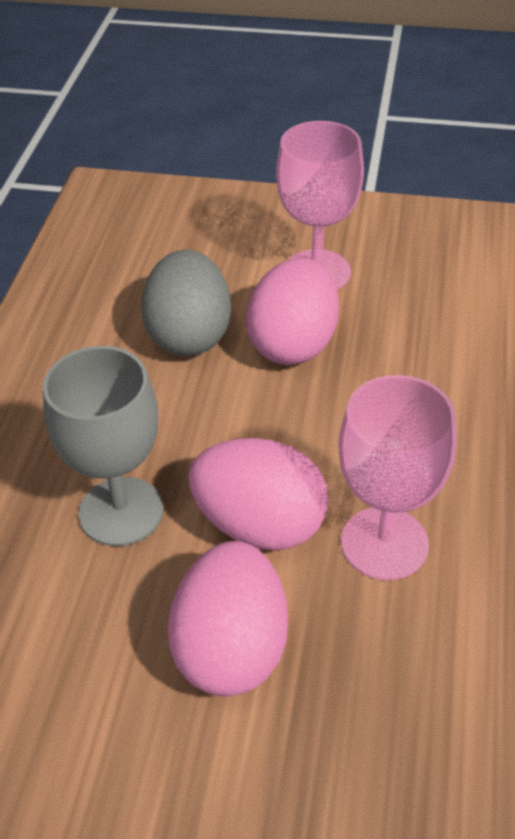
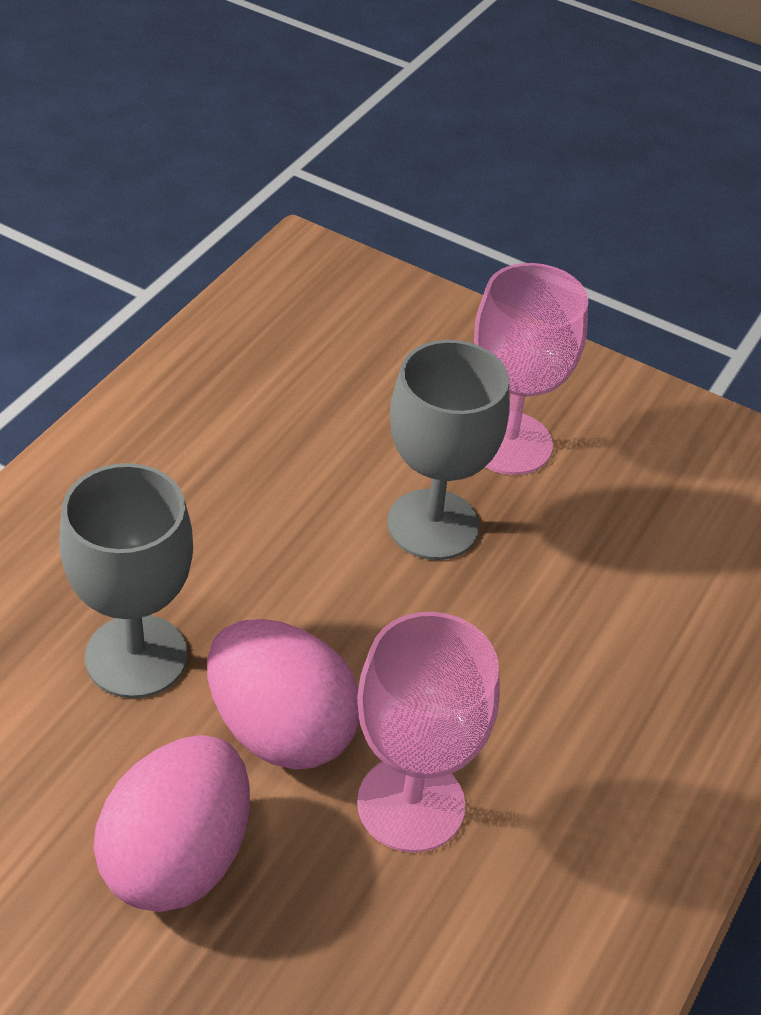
camera: 15 degrees right, 0 degrees up
(189, 335) = (317, 472): grey egg -> none
(293, 344) = (433, 524): pink egg -> grey goblet

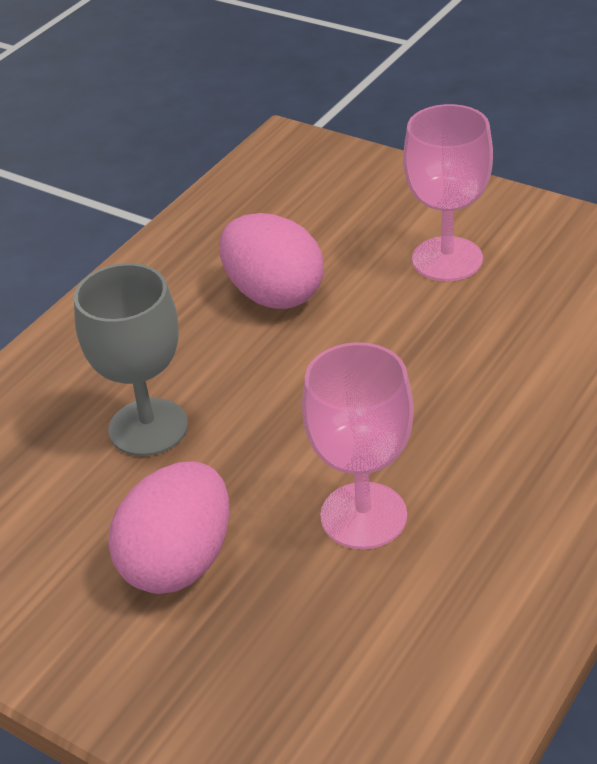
camera: 10 degrees right, 5 degrees down
(281, 729) = (261, 470): pink egg -> pink egg (274, 294)
(433, 524) = (384, 321): grey goblet -> none

